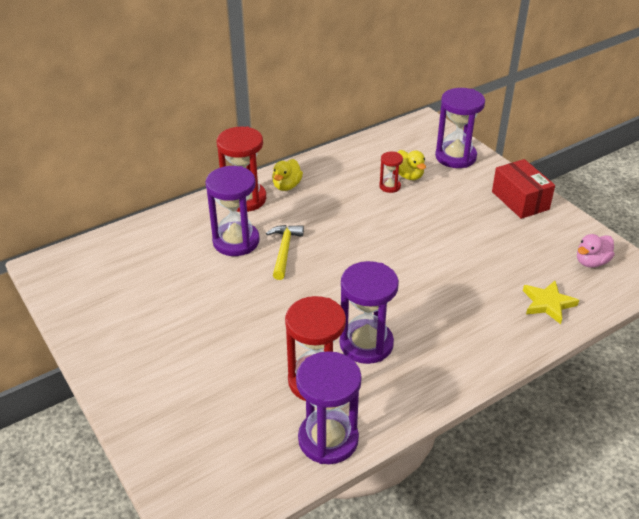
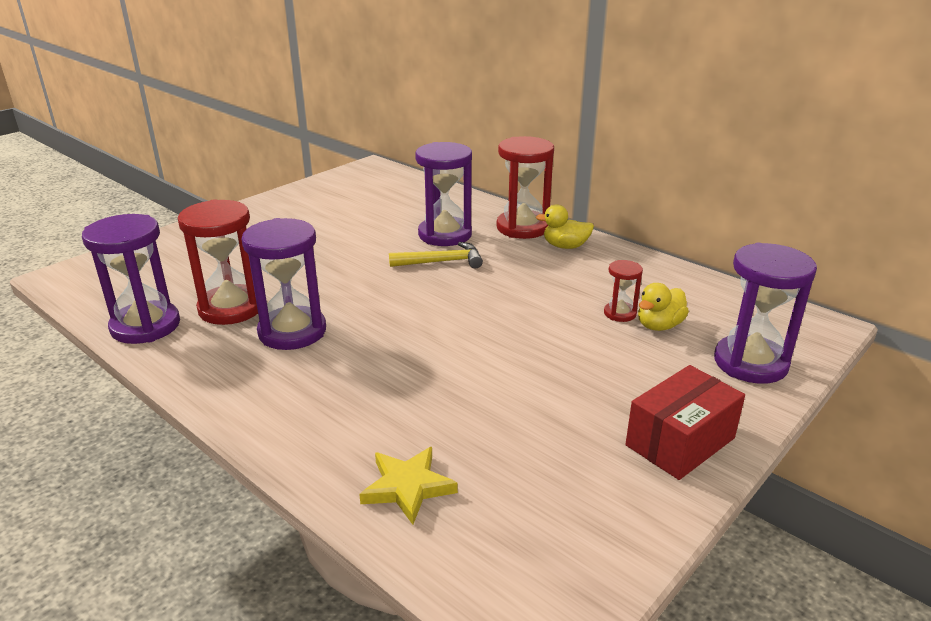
camera: 75 degrees right, 10 degrees down
(591, 262) = (546, 544): pink duck -> none

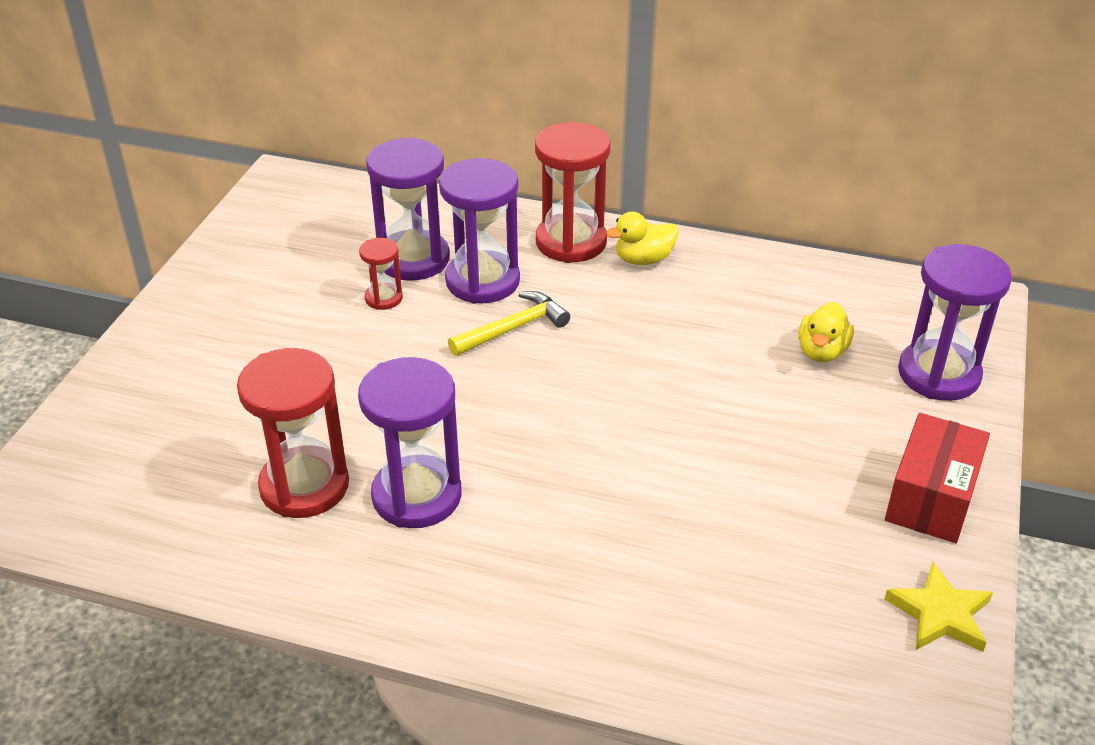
camera: 25 degrees left, 10 degrees up
(145, 326) = (214, 551): purple hourglass -> purple hourglass (413, 259)
(407, 487) = (713, 650): yellow star -> yellow star (940, 614)
(620, 313) = (771, 347): red hourglass -> red hourglass (383, 298)

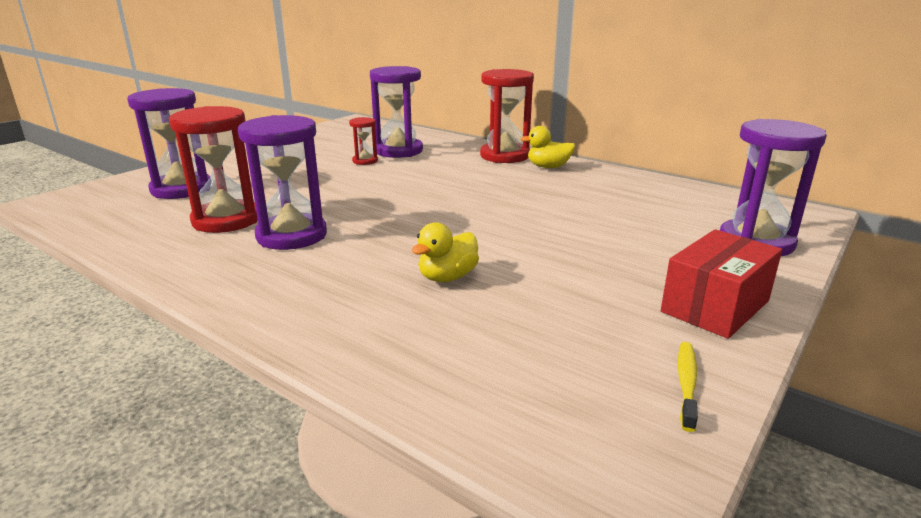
camera: 20 degrees right, 15 degrees down
(482, 281) = (433, 162): purple hourglass -> purple hourglass (181, 189)
(513, 328) = (434, 180): yellow hammer -> none
(822, 352) = (657, 218): yellow duck -> yellow duck (447, 277)
(940, 614) = (686, 384): yellow star -> yellow toothbrush

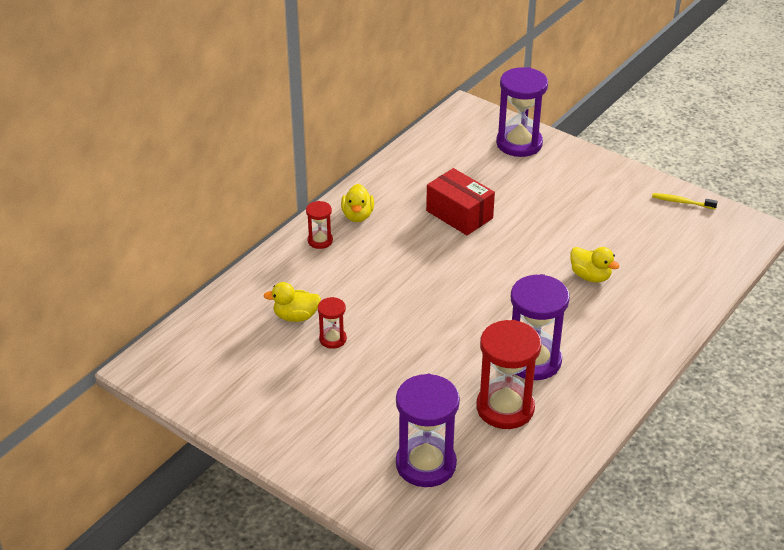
camera: 90 degrees left, 15 degrees up
(398, 151) = (296, 316): purple hourglass -> yellow duck
(504, 156) = (320, 241): red hourglass -> red hourglass, size x0.50
(715, 306) = (607, 178): red box -> red box (459, 214)

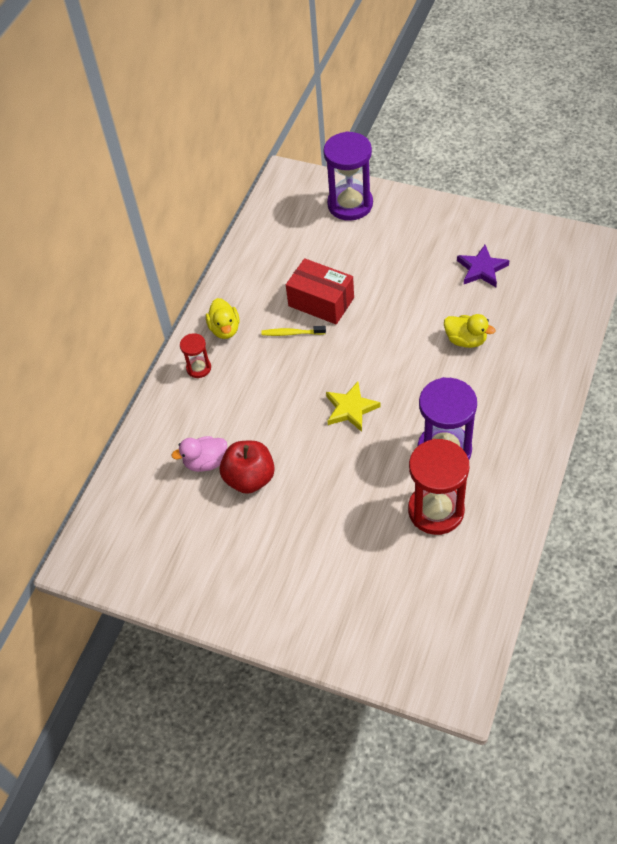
camera: 10 degrees left, 15 degrees up
(296, 316) = (205, 462): yellow duck -> pink duck
(332, 339) = (249, 478): red hourglass -> red apple
(426, 464) = (384, 594): purple hourglass -> none
(454, 306) = (351, 409): none -> yellow star
(629, 222) = (481, 269): none -> purple star
(682, 202) = (522, 233): yellow toothbrush -> yellow toothbrush (292, 333)

